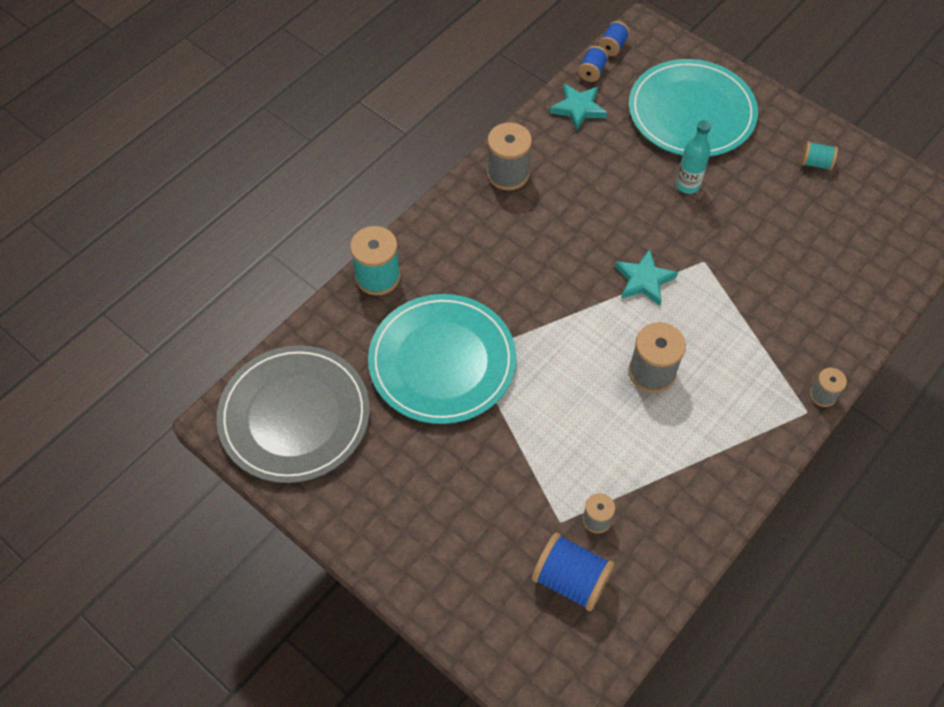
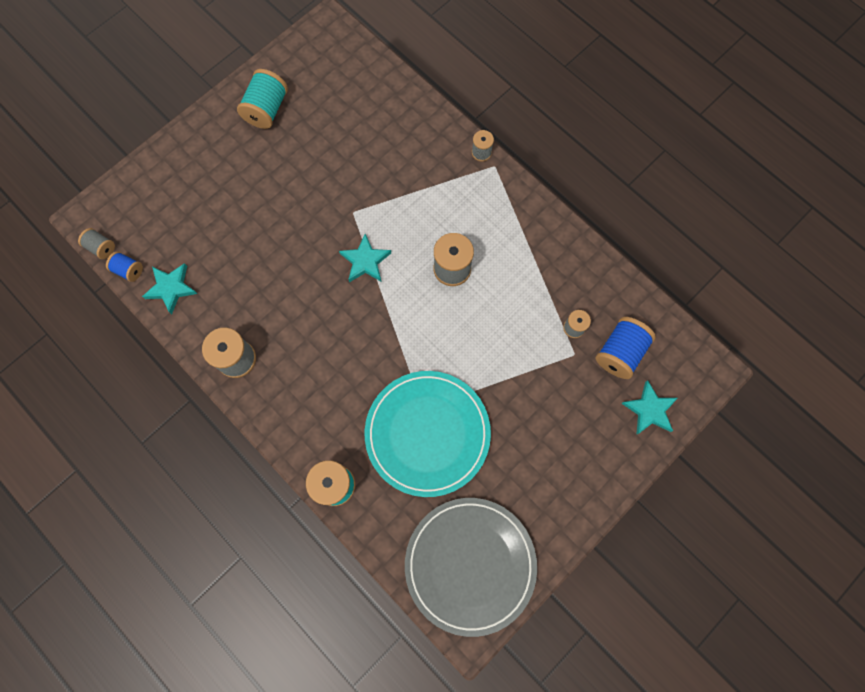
camera: 85 degrees left, 15 degrees up
(496, 620) = (649, 410): none -> turquoise star
(612, 46) = (101, 247): blue spool -> grey spool
(687, 185) = (273, 211): turquoise bottle -> none
(691, 112) = (194, 194): turquoise plate -> none
(815, 163) = (266, 109): turquoise spool -> turquoise spool, size x1.78

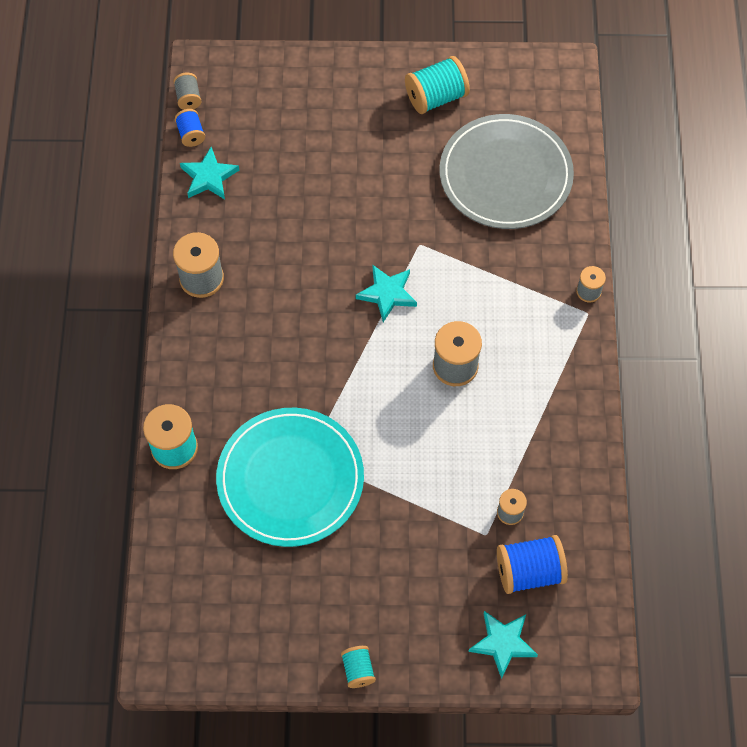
camera: 45 degrees right, 10 degrees down
(470, 565) = (214, 614): grey plate -> grey plate (505, 175)
(588, 510) = (358, 670): none -> turquoise spool

